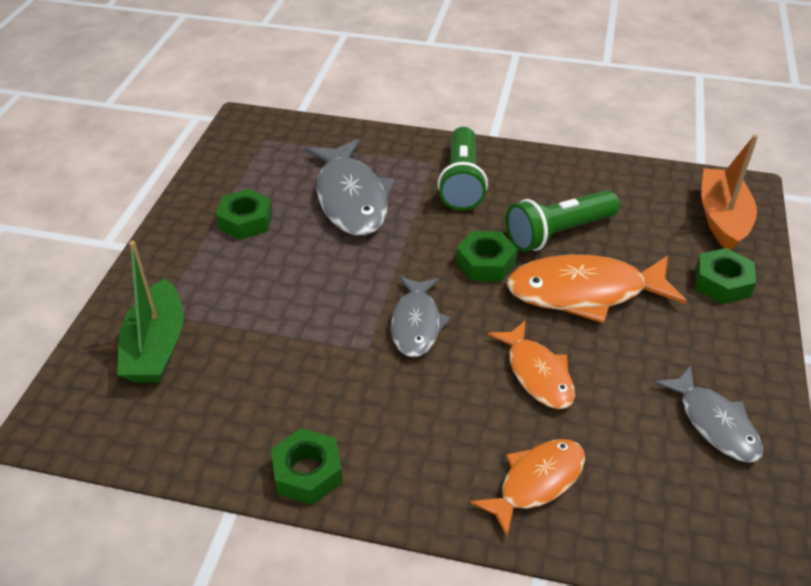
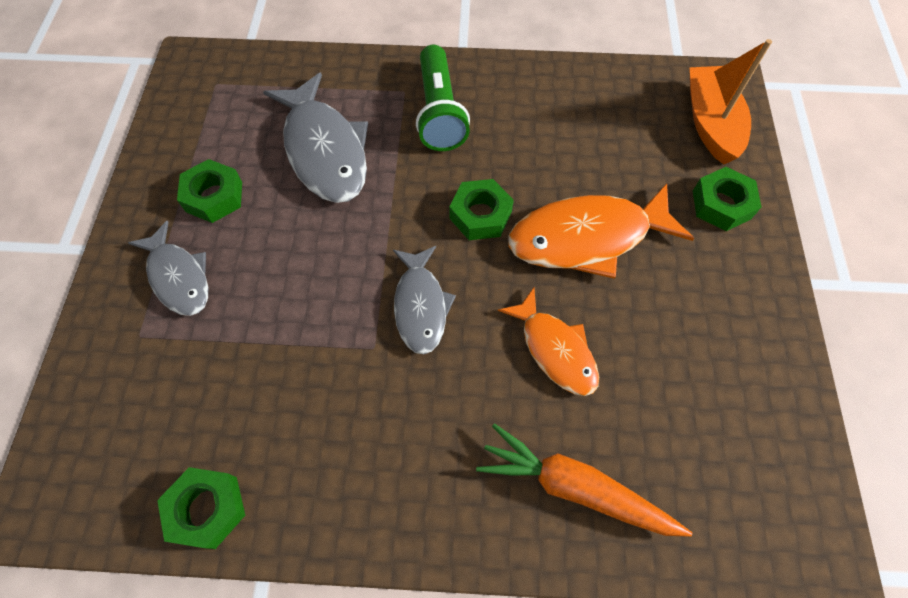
camera: 10 degrees left, 20 degrees up
(156, 347) = (143, 382): green boat -> none
(307, 472) = (336, 518): green nut -> green nut (207, 509)
(536, 482) = (575, 487): orange fish -> orange carrot
(558, 233) = (549, 165): green flashlight -> none
(714, 423) = (739, 382): grey fish -> grey fish (178, 277)

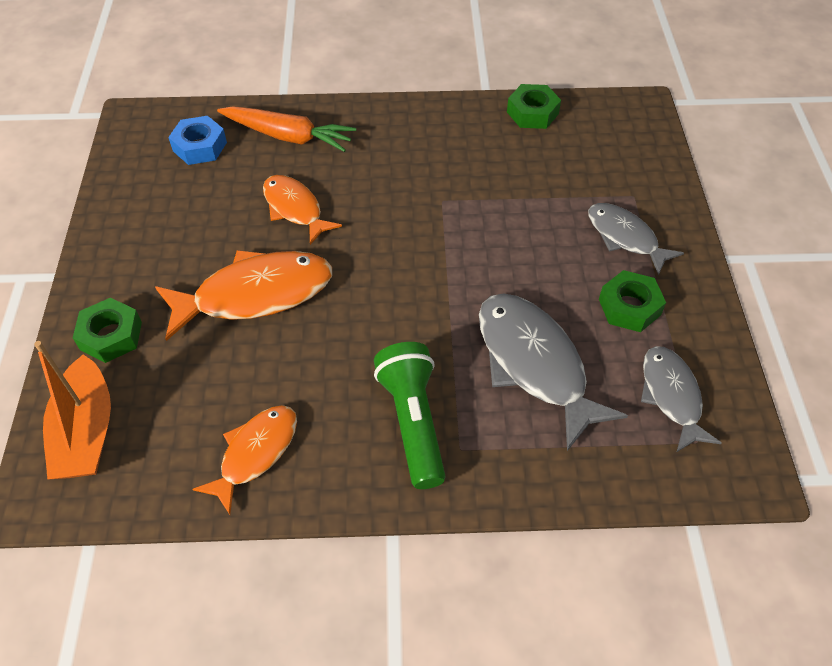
camera: 175 degrees right, 10 degrees down
(420, 306) = (408, 230): grey fish -> grey fish (671, 396)
(480, 215) = (359, 308): green nut -> none
(567, 99) = (255, 453): none -> orange fish
(701, 476) = (200, 146): none -> blue nut

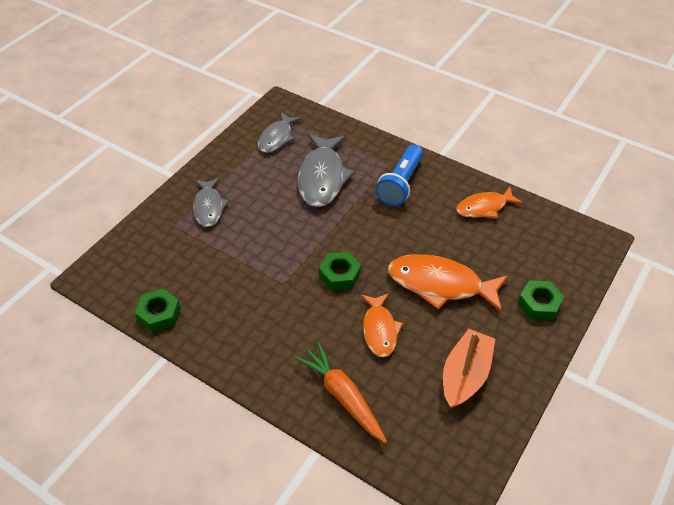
camera: 145 degrees left, 5 degrees down
(86, 432) = (568, 258): orange boat -> orange boat (465, 375)
(200, 146) = (416, 427): blue nut -> none
(413, 422) = (400, 184): green flashlight -> blue flashlight
(629, 307) = (250, 177): green nut -> green nut (339, 275)

